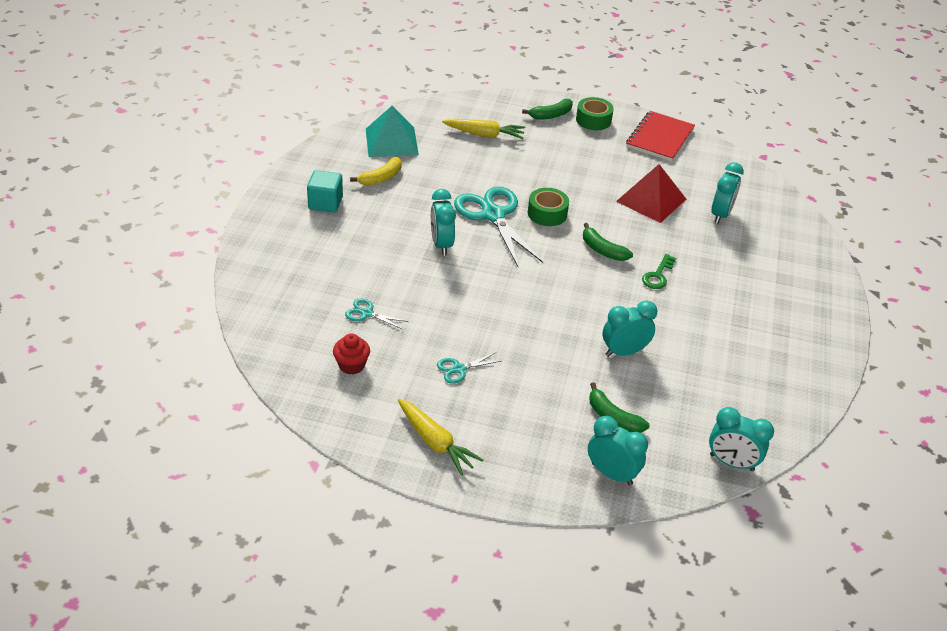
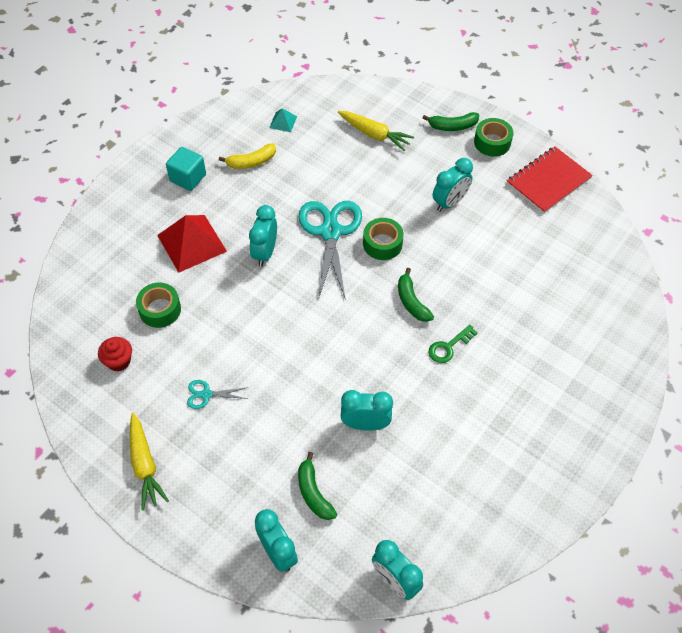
camera: 25 degrees right, 15 degrees up
(367, 313) = (160, 310): turquoise scissors -> green tape
(391, 141) = (283, 122): turquoise pyramid -> turquoise pyramid, size x0.47
(651, 200) = (494, 255): red pyramid -> red pyramid (191, 243)
(720, 215) = (556, 292): turquoise clock -> turquoise clock (449, 202)

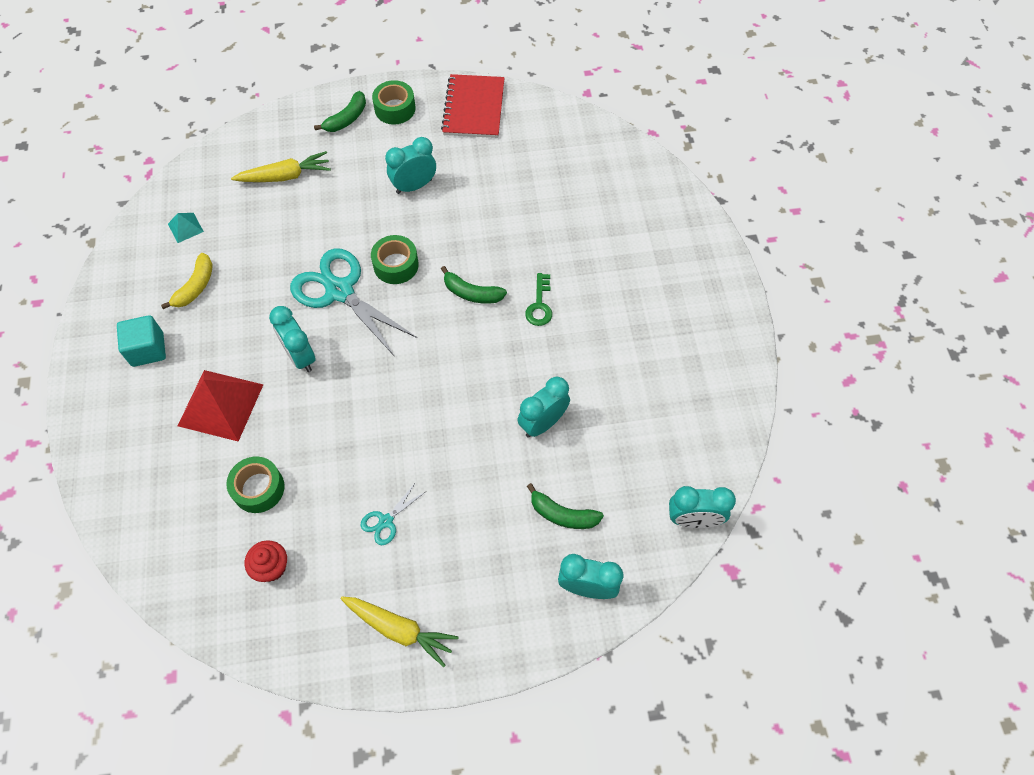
camera: 45 degrees left, 5 degrees up
(449, 202) = (414, 186): turquoise clock -> turquoise clock turned 120 degrees counterclockwise

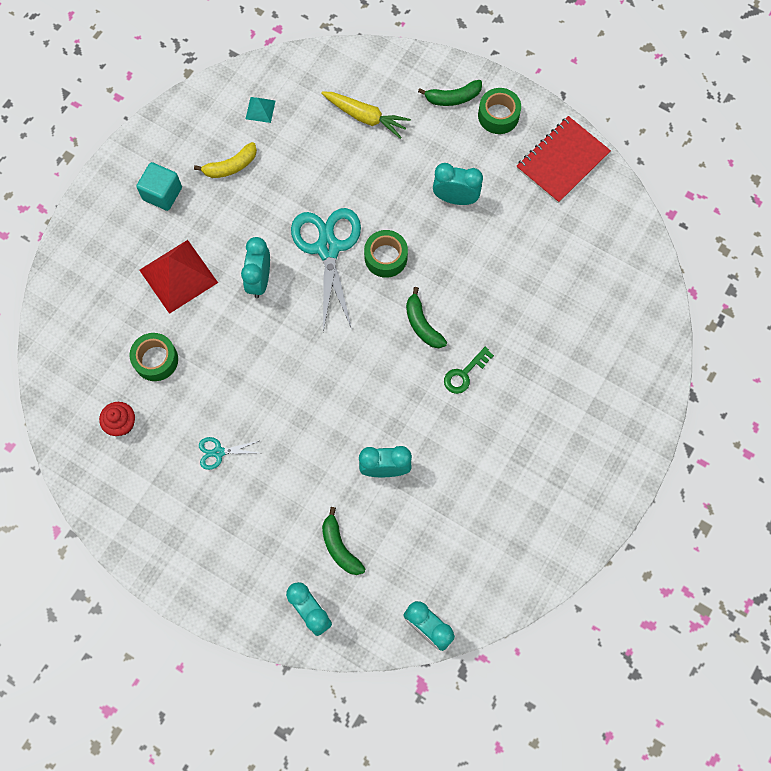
camera: 40 degrees right, 10 degrees up
(399, 629) = (167, 535): yellow carrot -> none

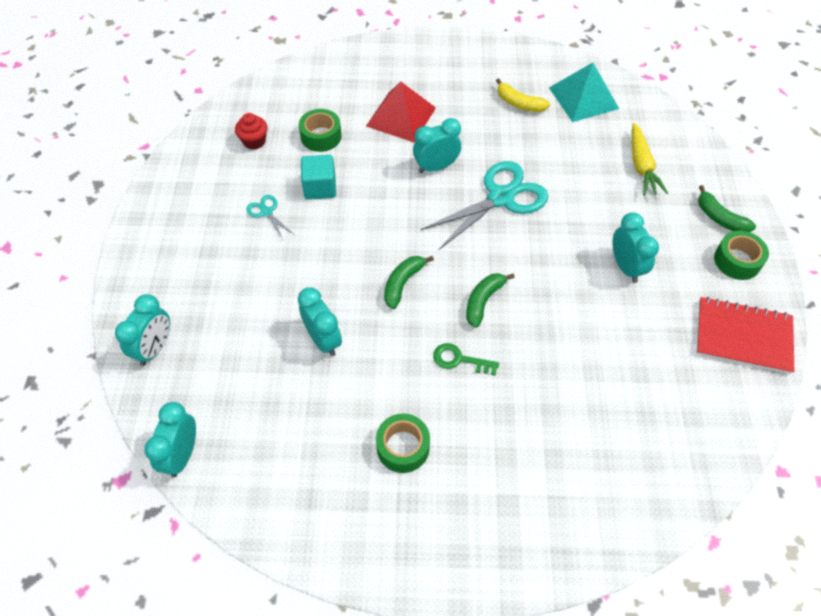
camera: 60 degrees right, 15 degrees down
(162, 194) = (461, 76): turquoise cube -> turquoise cube (320, 187)
(260, 109) = (583, 98): turquoise pyramid -> turquoise pyramid, size x2.12
(340, 547) = (227, 340): green banana -> green banana (403, 283)
(386, 257) = (525, 242): green tape -> green tape (403, 447)

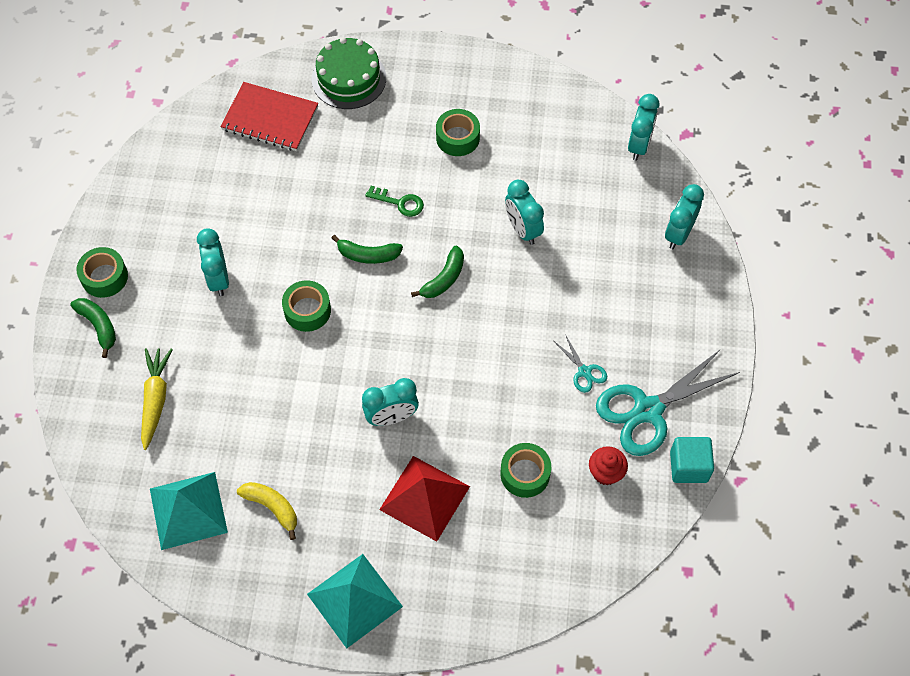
camera: 175 degrees left, 5 degrees up
(320, 187) = (526, 399): turquoise cube -> turquoise cube (688, 466)
(444, 58) = (354, 600): none -> turquoise pyramid
(483, 301) = (368, 255): green banana -> green banana turned 60 degrees clockwise
(501, 198) = (326, 370): turquoise scissors -> turquoise scissors (648, 410)
(530, 245) = (307, 310): none -> green tape
(553, 525) = (349, 78): none -> green cake
(743, 336) = (136, 204): red notebook -> red notebook (270, 118)

